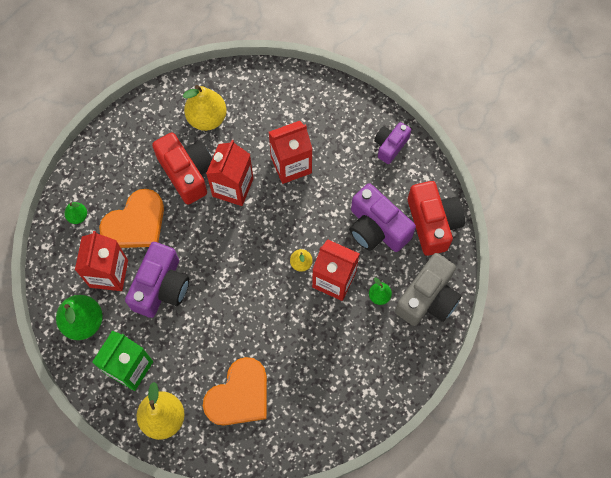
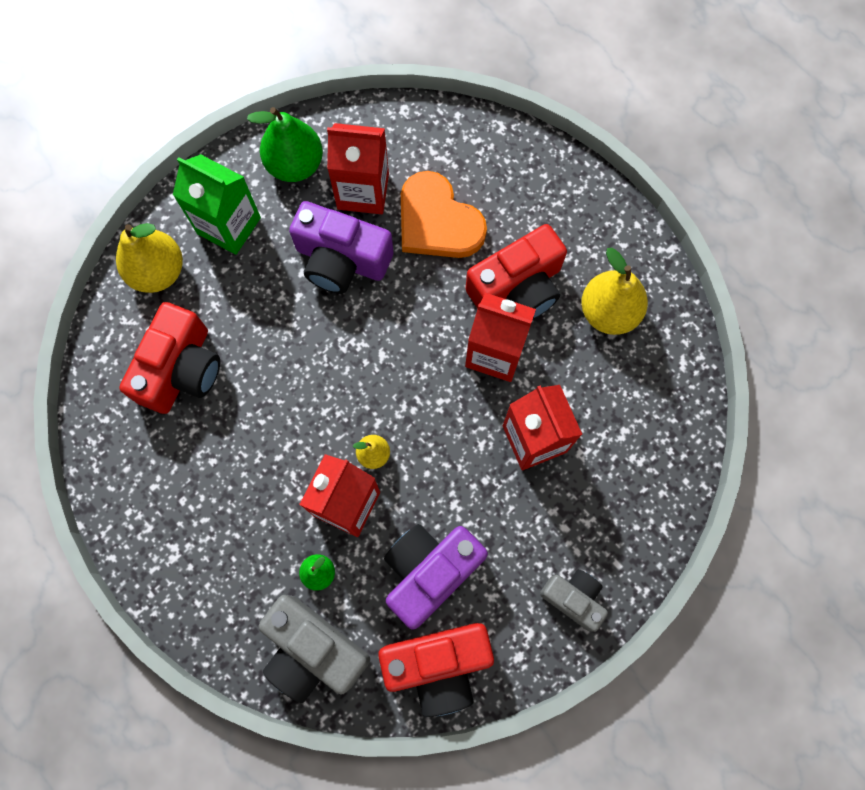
camera: 90 degrees right, 5 degrees up
(78, 216) = (447, 146): green pear -> none
(239, 395) = (181, 369): orange heart -> red camera
(390, 145) = (573, 598): purple camera -> grey camera

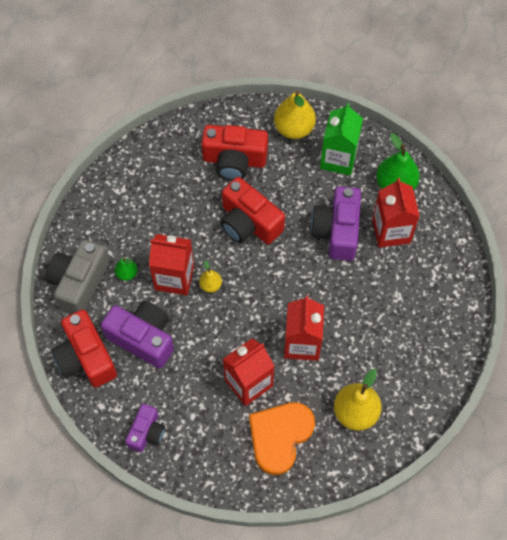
camera: 75 degrees right, 10 degrees down
(437, 221) = (385, 283): orange heart -> orange heart (280, 436)
(517, 287) = (354, 346): red camera -> red camera (249, 223)
(573, 598) = (147, 432): grey camera -> purple camera

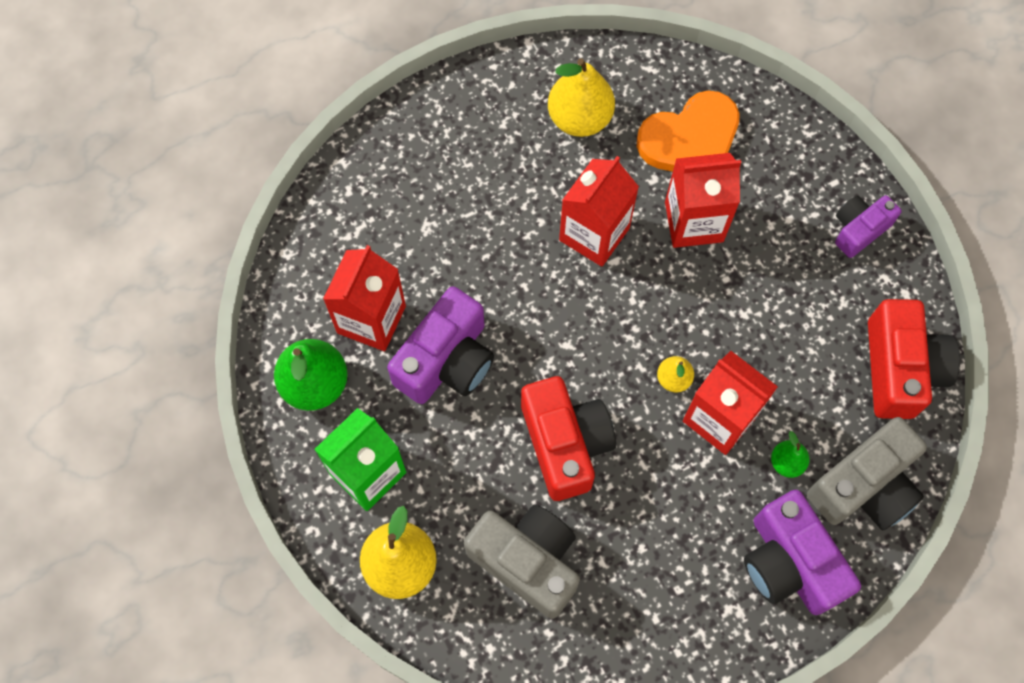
camera: 150 degrees left, 5 degrees up
(143, 338) = (807, 354): purple camera -> purple camera (790, 563)
(234, 160) = (527, 561): red camera -> grey camera

